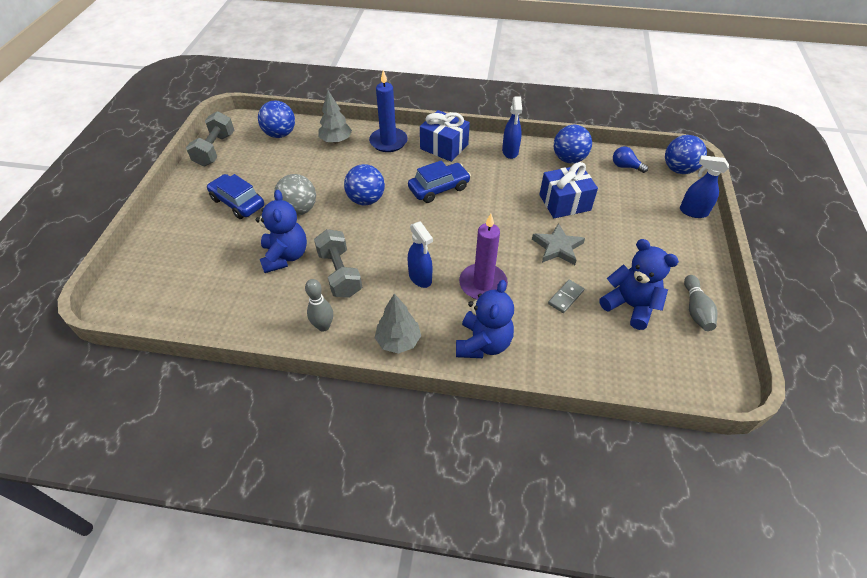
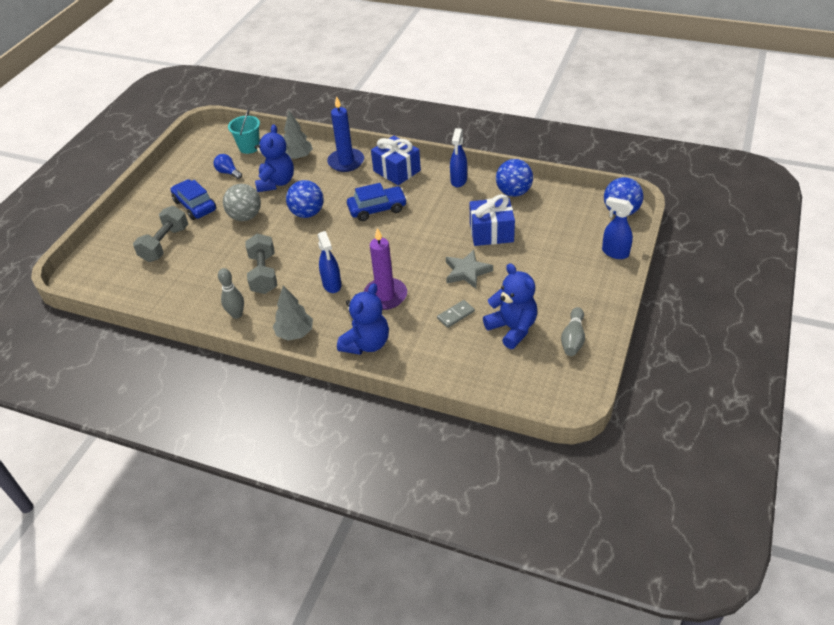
camera: 15 degrees right, 5 degrees down
(215, 150) = (188, 157): grey dumbbell -> grey dumbbell (165, 244)
(280, 134) = (249, 147): blue ball -> turquoise bucket
(285, 256) = (222, 255): blue teddy bear -> blue teddy bear (276, 182)
(625, 166) = (567, 204): blue light bulb -> blue light bulb (228, 172)

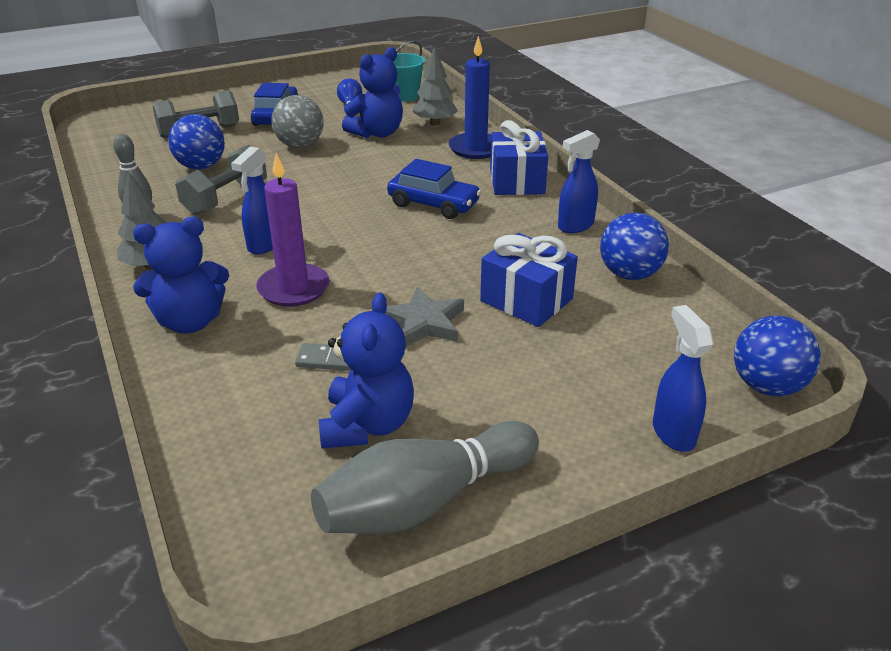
camera: 40 degrees right, 10 degrees down
(307, 213) = (358, 171): blue ball -> blue ball (201, 166)
(573, 339) = (424, 501): grey bowling pin -> grey bowling pin, size x1.78

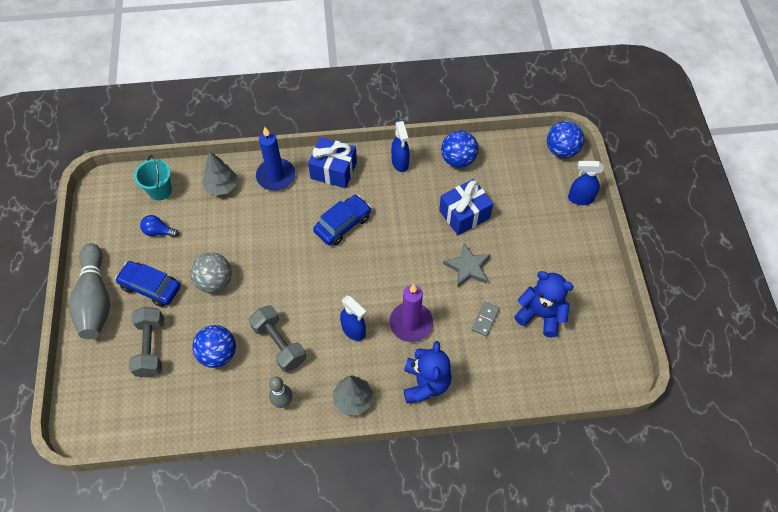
camera: 70 degrees left, 25 degrees up
(377, 133) = (220, 227): blue teddy bear -> none
(424, 501) = (595, 305): grey bowling pin -> grey bowling pin (95, 299)

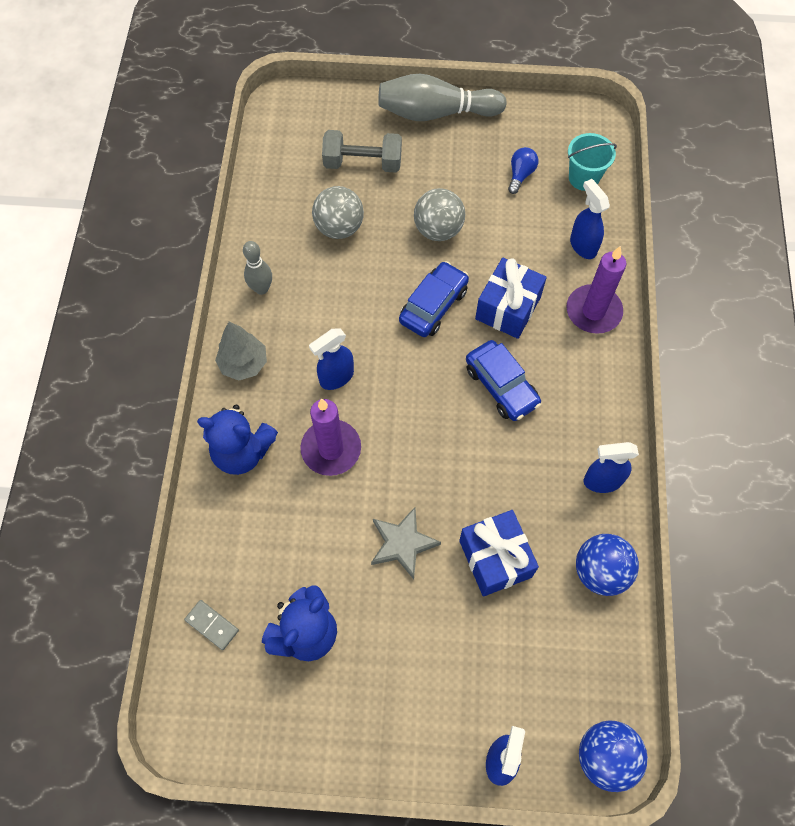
camera: 100 degrees right, 5 degrees up
(150, 287) = (442, 165): blue car -> blue car (433, 305)
(218, 354) = (339, 227): blue ball -> grey ball
(221, 186) = (582, 246): grey tree -> blue spray bottle
(276, 176) = (593, 311): blue candle -> purple candle
(279, 344) = (337, 291): grey dumbbell -> none
(333, 170) = (596, 386): blue gift -> blue gift (508, 308)
(485, 319) = (315, 549): grey domino -> grey domino (212, 625)

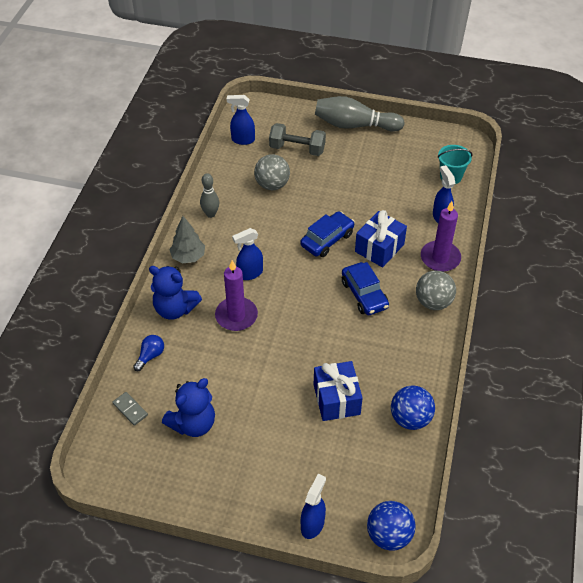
camera: 10 degrees right, 15 degrees down
(402, 544) = (273, 380): grey star -> none
(438, 230) = (340, 195): grey ball -> grey ball (433, 302)
(520, 175) = (406, 169): blue light bulb -> blue light bulb (150, 356)
(602, 481) = (423, 363): blue spray bottle -> blue spray bottle (242, 140)

